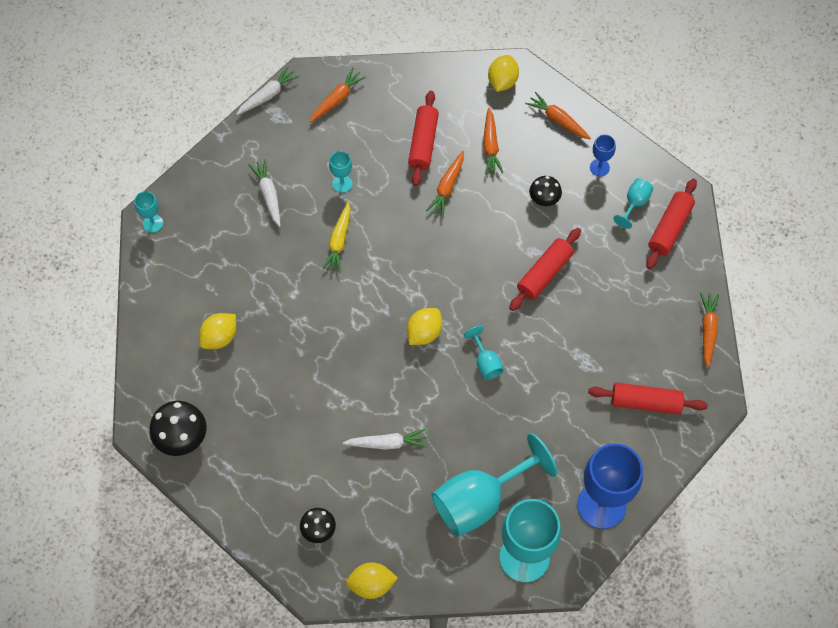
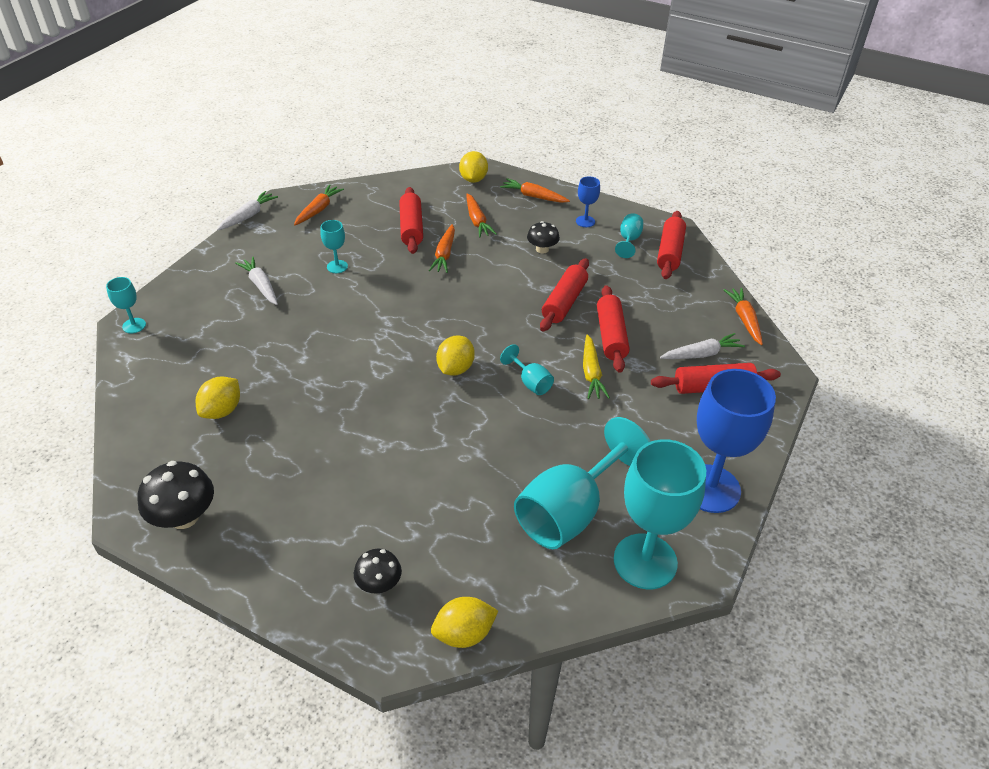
camera: 15 degrees left, 20 degrees down
(339, 241) = (343, 310): yellow carrot -> yellow carrot (591, 373)
(387, 443) = (442, 475): white carrot -> white carrot (701, 354)
(575, 324) = (611, 336): none -> red rolling pin

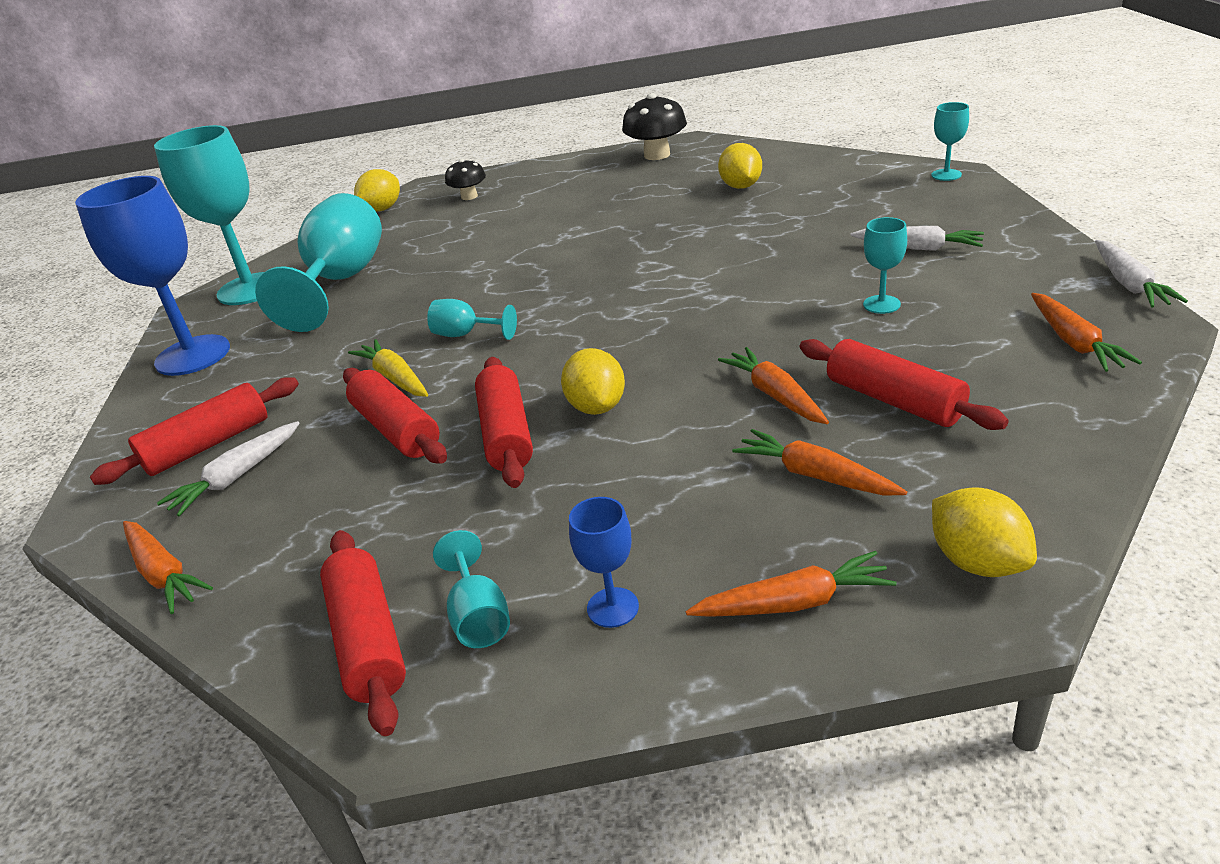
camera: 150 degrees right, 10 degrees down
(455, 368) = (569, 303): yellow lemon -> yellow lemon (597, 407)
(542, 249) = (632, 494): black mushroom -> none

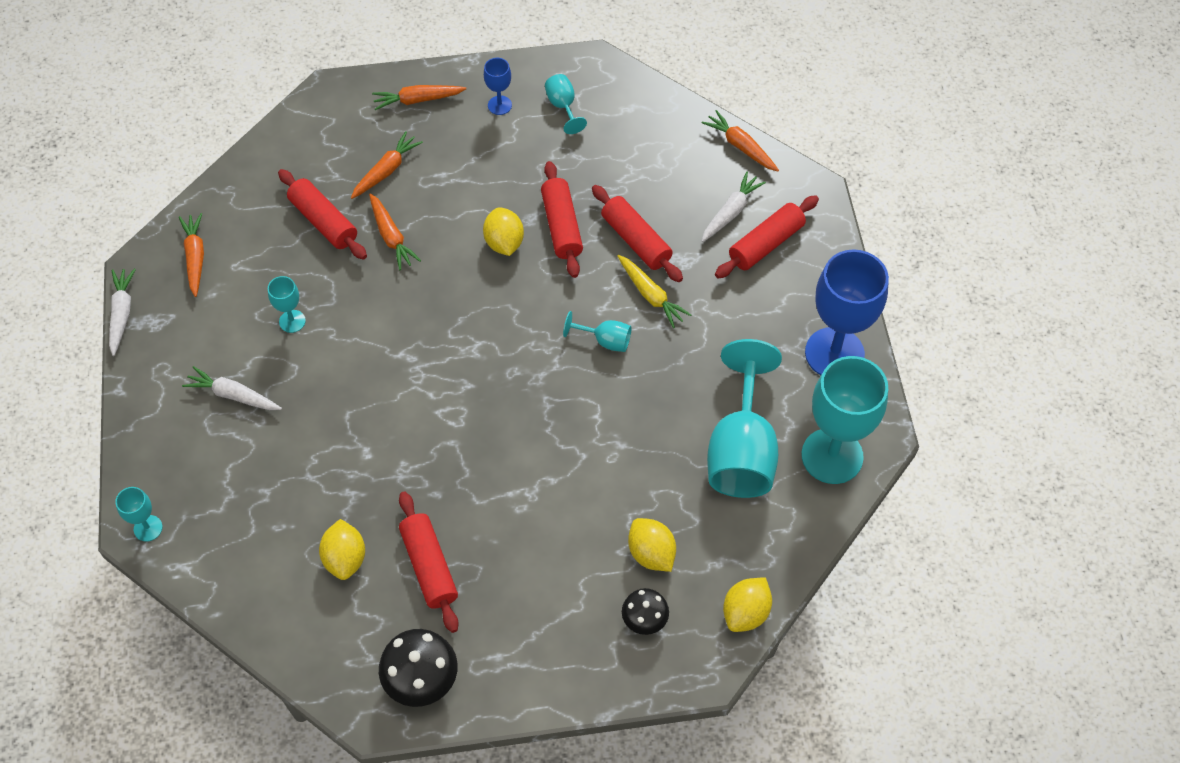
camera: 175 degrees right, 25 degrees up
(368, 640) = (614, 99): red rolling pin -> red rolling pin (429, 566)
(815, 475) = (386, 170): orange carrot -> orange carrot turned 90 degrees counterclockwise
(977, 562) = (330, 112): yellow lemon -> yellow lemon (651, 553)

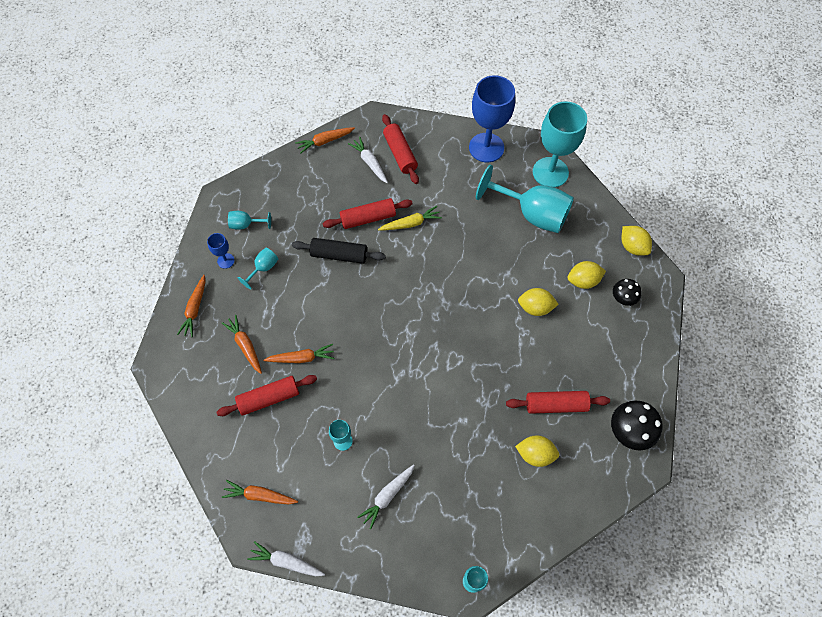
camera: 70 degrees left, 5 degrees up
(504, 242) = (337, 291): yellow lemon -> yellow lemon (535, 307)
(561, 226) = (339, 255): red rolling pin -> black rolling pin
(605, 340) = (433, 258): turquoise goblet -> turquoise goblet (263, 268)

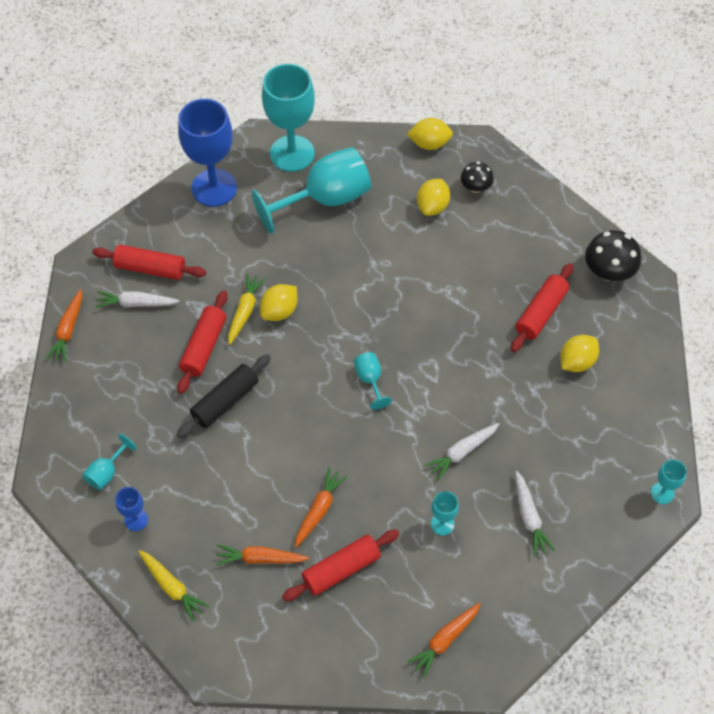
camera: 55 degrees left, 5 degrees down
(195, 309) = (172, 587): orange carrot -> yellow carrot
(263, 268) = (179, 486): turquoise goblet -> turquoise goblet (370, 380)
(269, 398) = (341, 569): red rolling pin -> red rolling pin turned 45 degrees clockwise
(286, 561) = (533, 653): white carrot -> white carrot (462, 452)
(535, 307) = (429, 264): yellow lemon -> yellow lemon (279, 311)

